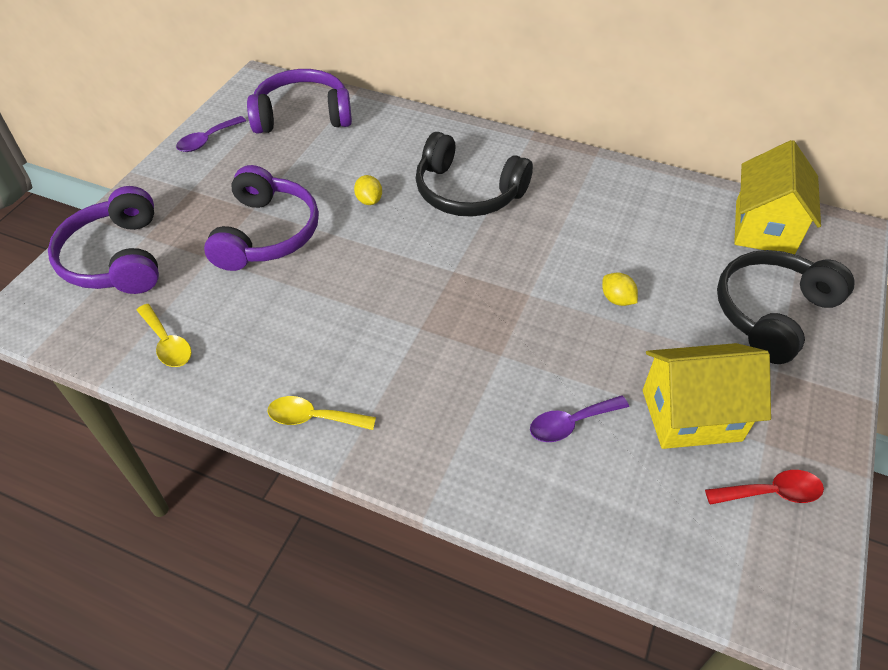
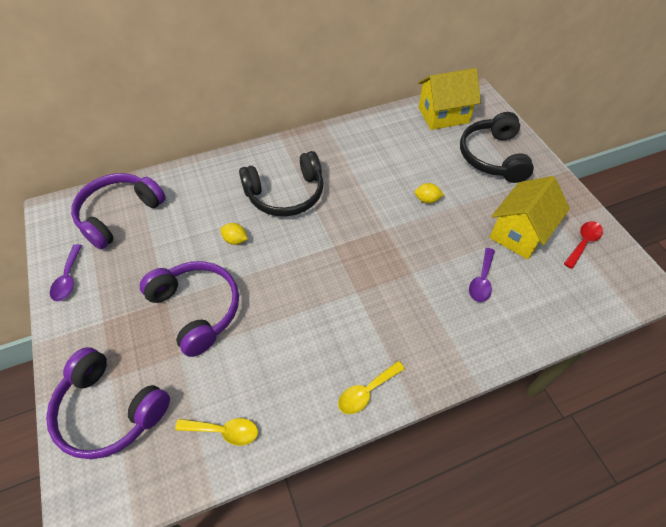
camera: 45 degrees left, 5 degrees up
(764, 228) = (443, 115): yellow house -> yellow house turned 75 degrees counterclockwise

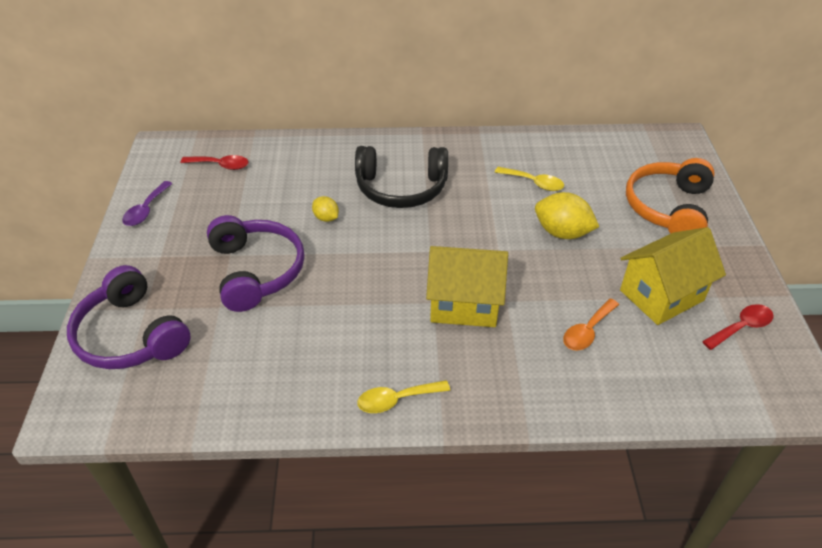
camera: 20 degrees right, 10 degrees down
(119, 214) = (220, 165): purple headphones -> red spoon
(224, 431) = (230, 388): yellow spoon -> yellow spoon (534, 183)
(427, 200) = (562, 233): yellow lemon -> yellow lemon, size x1.83
(443, 115) = (627, 151): yellow house -> yellow house (464, 304)
(481, 280) = (587, 331): purple spoon -> orange spoon
(492, 157) = (668, 208): black headphones -> orange headphones

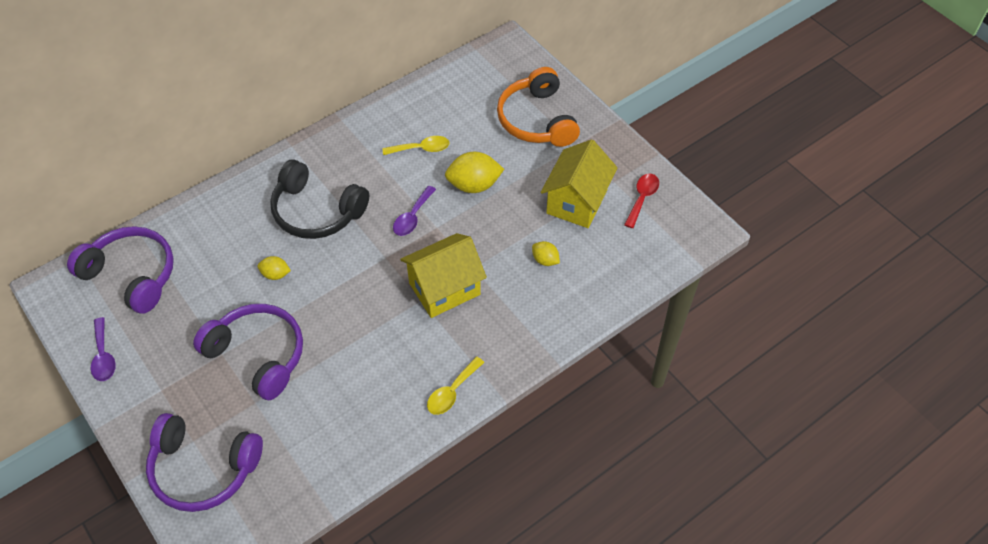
camera: 35 degrees left, 10 degrees up
(220, 165) = (132, 275): red spoon -> purple headphones
(401, 188) = (316, 211): black headphones -> black headphones turned 60 degrees clockwise
(482, 231) = (412, 217): none -> purple spoon
(587, 331) = (545, 260): orange spoon -> yellow lemon

